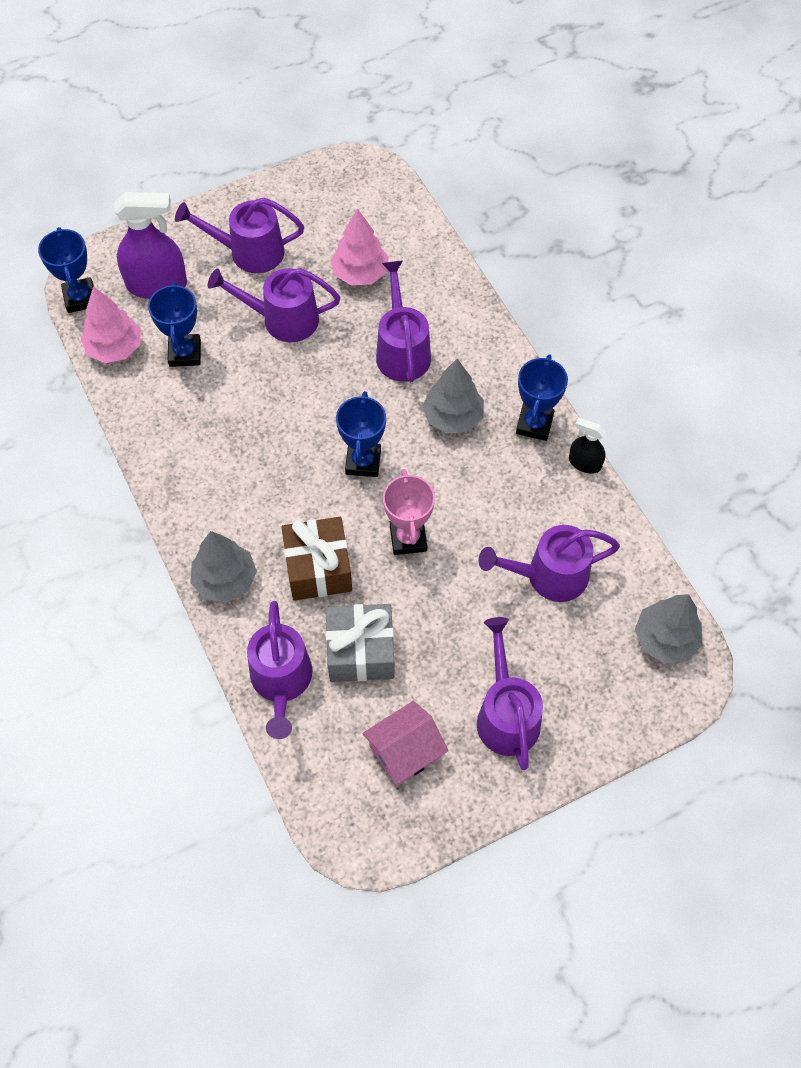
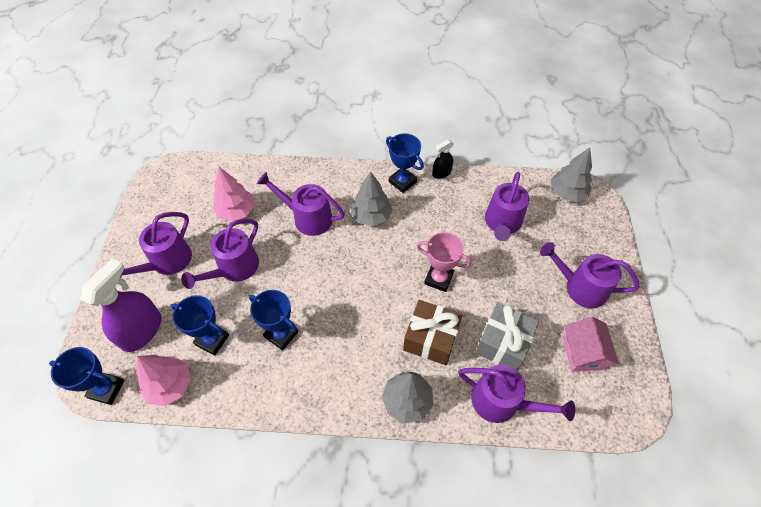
camera: 60 degrees left, 5 degrees down
(363, 462) = (370, 276): blue trophy -> blue trophy (281, 334)

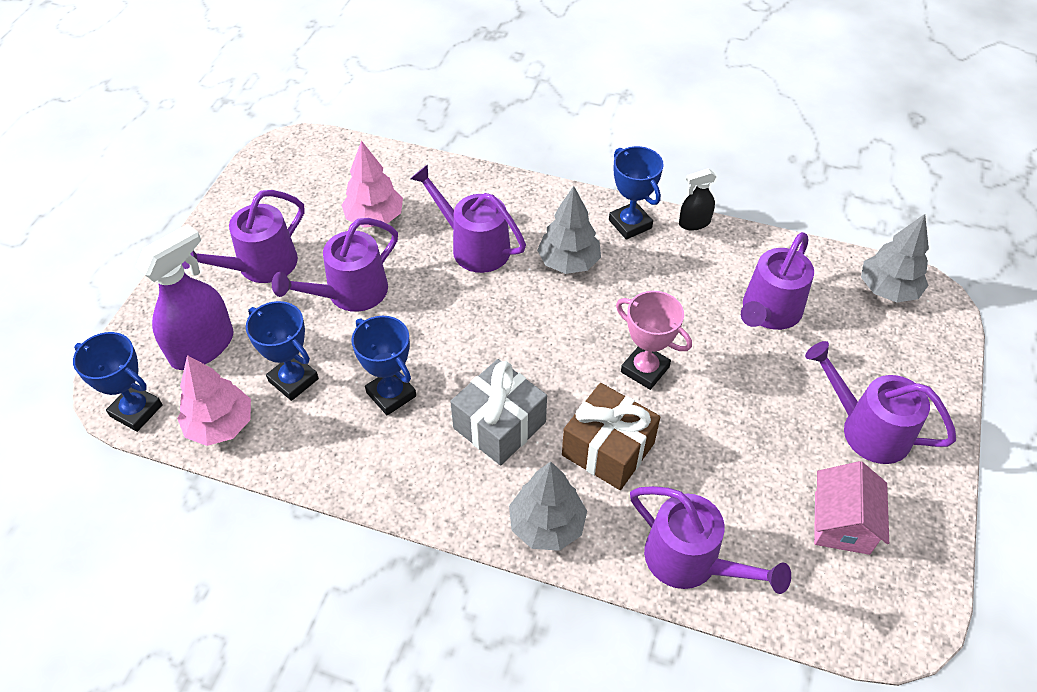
camera: 15 degrees right, 5 degrees down
(503, 343) = (717, 481): grey gift -> grey gift (499, 425)

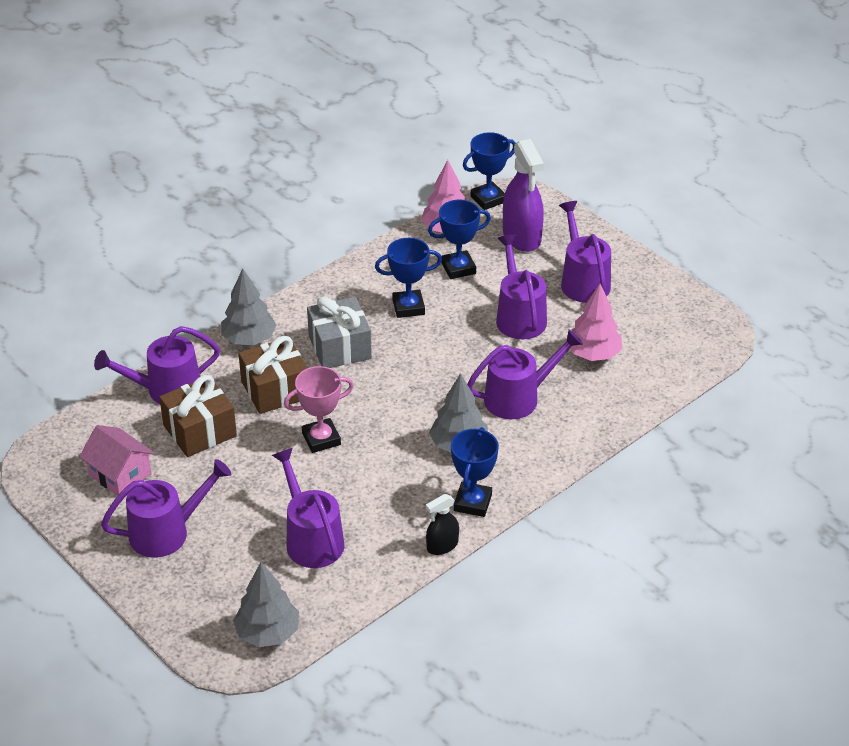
camera: 120 degrees right, 10 degrees down
(630, 224) = (472, 502): blue trophy -> blue trophy turned 75 degrees counterclockwise
(694, 223) = (442, 546): black spray bottle -> black spray bottle turned 135 degrees counterclockwise
(721, 485) = (200, 431): none -> brown gift

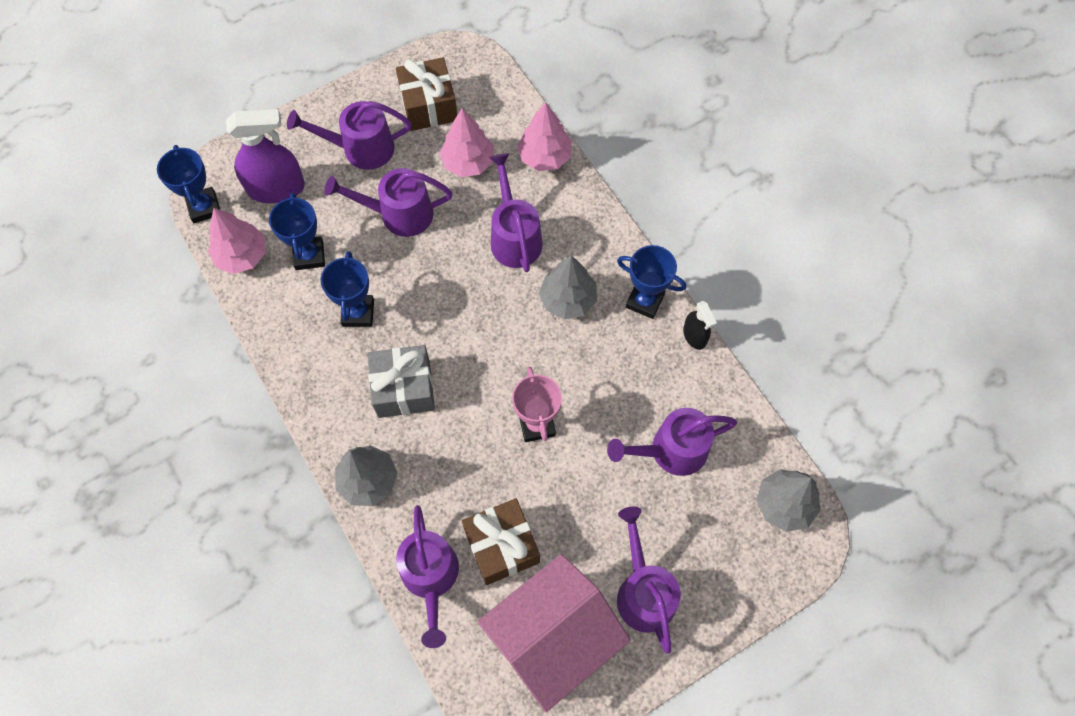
camera: 80 degrees left, 25 degrees up
(120, 474) = (552, 637): pink house -> pink house, size x1.81
(275, 390) = (455, 461): brown gift -> brown gift (429, 105)
(620, 408) = (544, 157): none -> pink tree

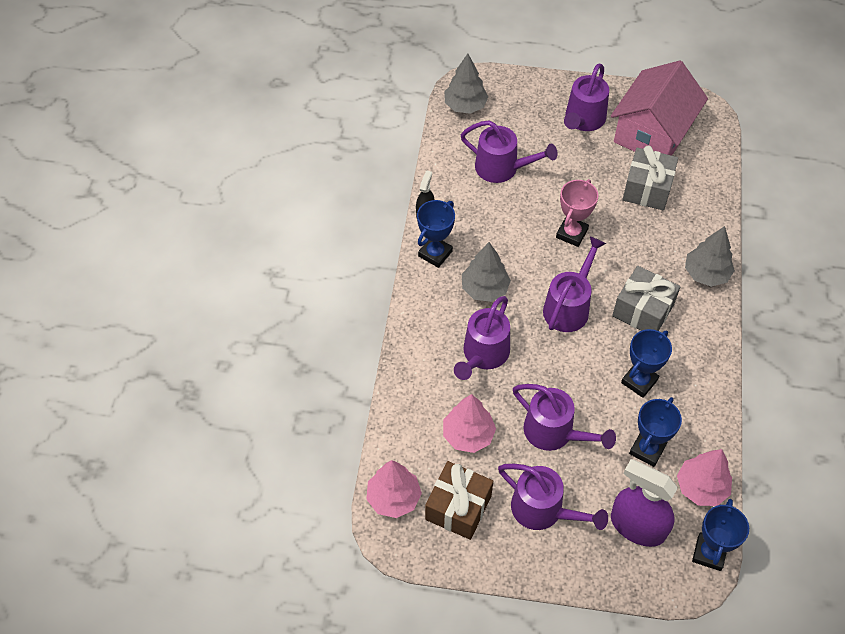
camera: 140 degrees left, 10 degrees down
(430, 578) = (703, 201): purple watering can -> purple watering can (569, 306)
(502, 546) = (647, 189): brown gift -> grey gift
(544, 157) = (407, 397): pink tree -> pink tree (393, 498)
(552, 637) = (652, 133): pink house -> pink house turned 60 degrees counterclockwise
(645, 301) = (435, 253): blue trophy -> blue trophy turned 60 degrees clockwise

